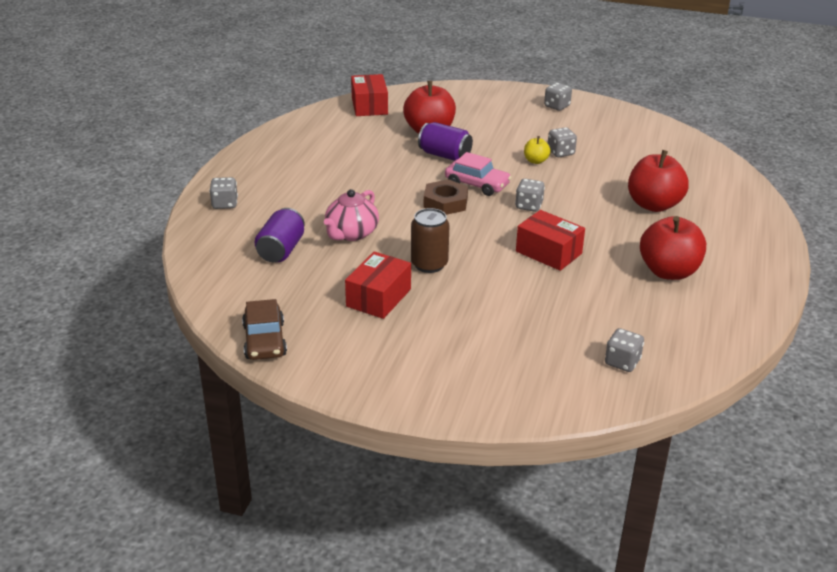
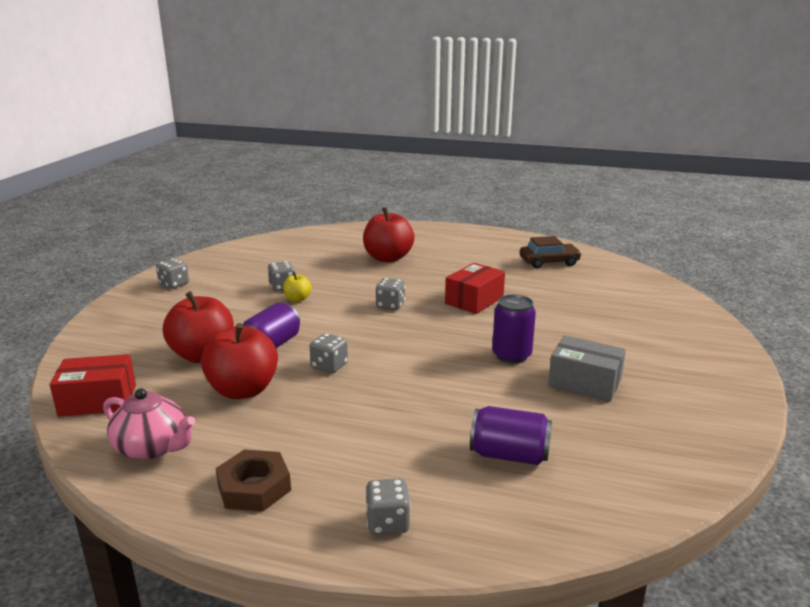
camera: 90 degrees left, 10 degrees down
(264, 340) = (705, 453): brown car -> brown car (549, 262)
(351, 233) = (459, 403): pink teapot -> pink teapot (152, 447)
(378, 298) = (584, 383): red box -> grey box
(429, 264) = (511, 355): brown can -> purple can
(445, 202) = (383, 346): brown nut -> brown nut (254, 487)
(477, 184) = (344, 329): pink car -> none
(622, 362) = (621, 282): grey dice -> grey dice (329, 366)
(668, 271) = (491, 260): red apple -> red apple (243, 390)

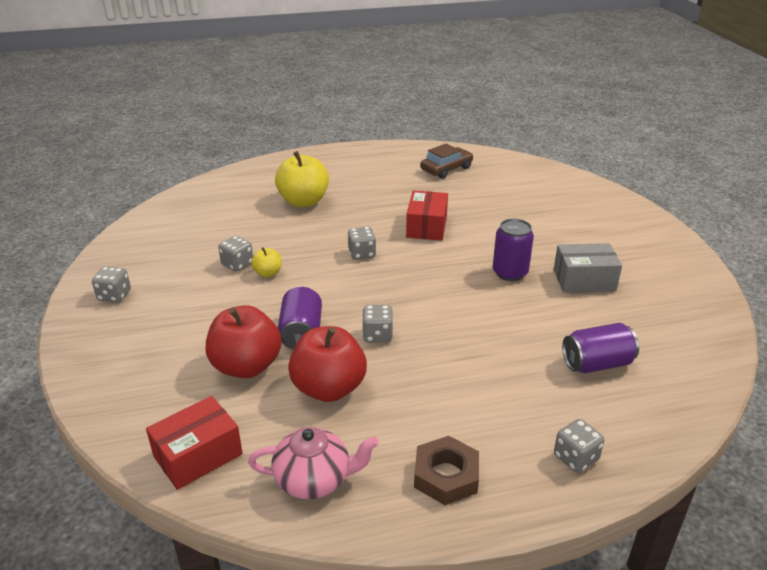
camera: 30 degrees left, 10 degrees up
(388, 258) = (303, 201): red apple -> yellow apple

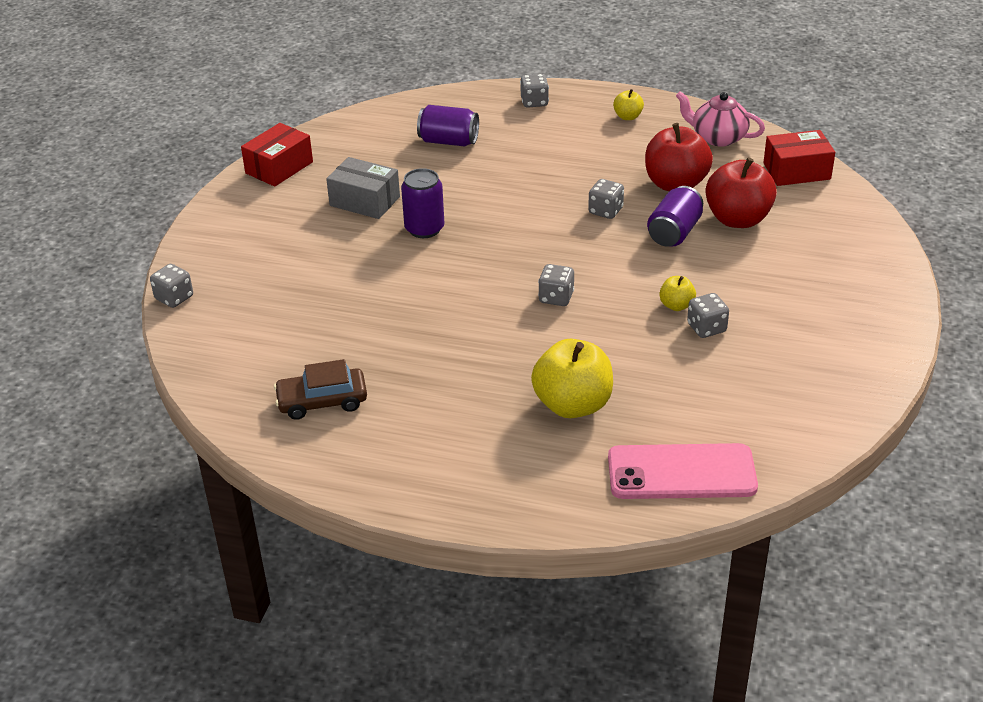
camera: 150 degrees left, 5 degrees up
(114, 295) = (858, 329): grey dice -> grey dice (174, 298)
(221, 190) = (681, 473): none -> pink phone
(426, 227) = (450, 310): red box -> red box (279, 167)
(446, 475) = (628, 117): brown nut -> yellow apple

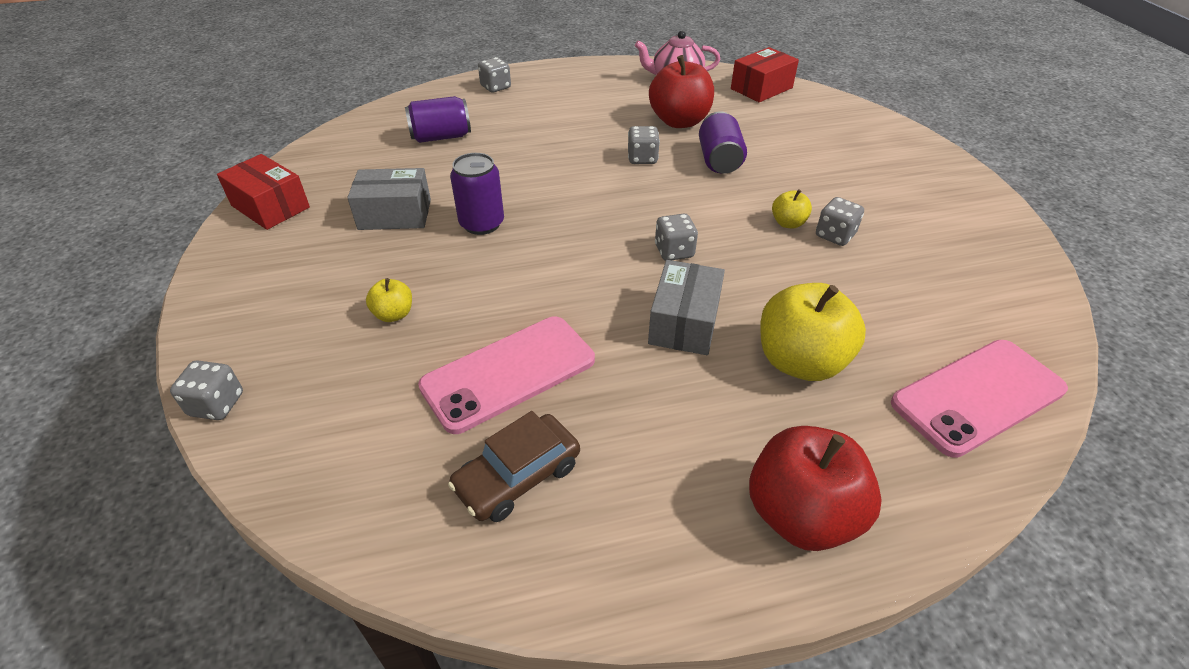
camera: 30 degrees left, 5 degrees up
(279, 167) = (270, 206): red box -> red box turned 60 degrees counterclockwise
(362, 341) = (509, 373): none -> pink phone
(513, 351) = (684, 322): none -> grey box
(628, 117) = (587, 80): yellow apple -> yellow apple (394, 314)
(737, 219) = (758, 135): red apple -> red apple (801, 514)

